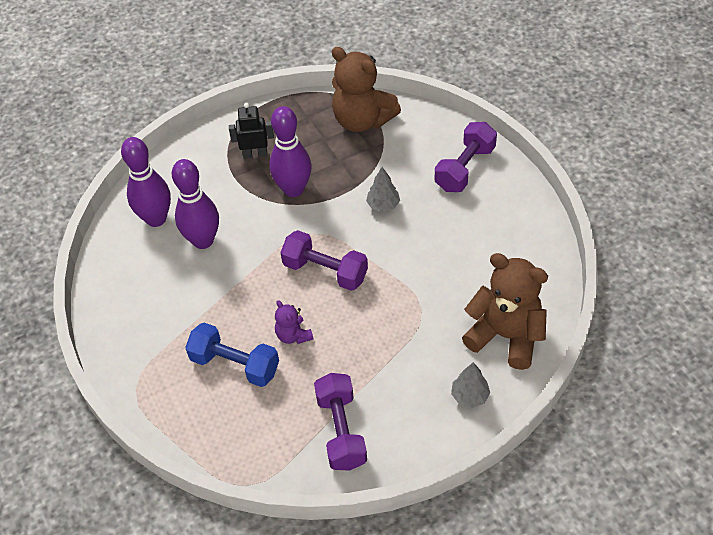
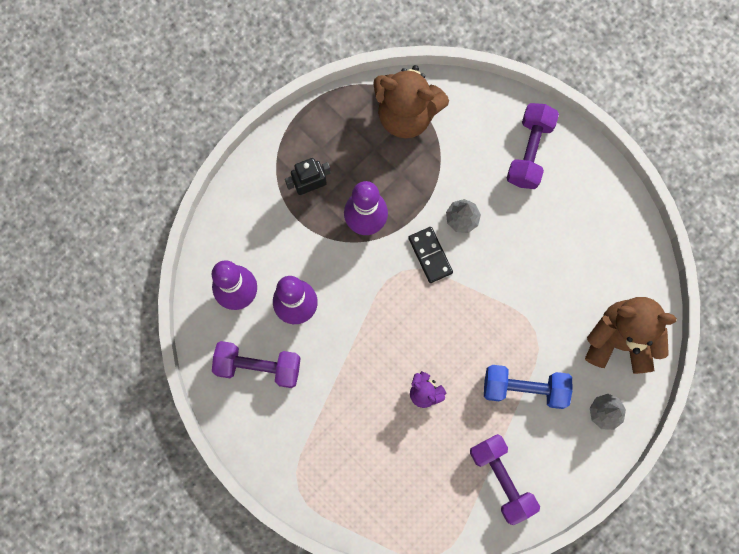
camera: 20 degrees left, 25 degrees up
(235, 364) = (381, 438): blue dumbbell -> blue dumbbell (524, 388)
(325, 271) = (431, 312): purple dumbbell -> purple dumbbell (258, 366)
(342, 226) = (430, 255): none -> black domino

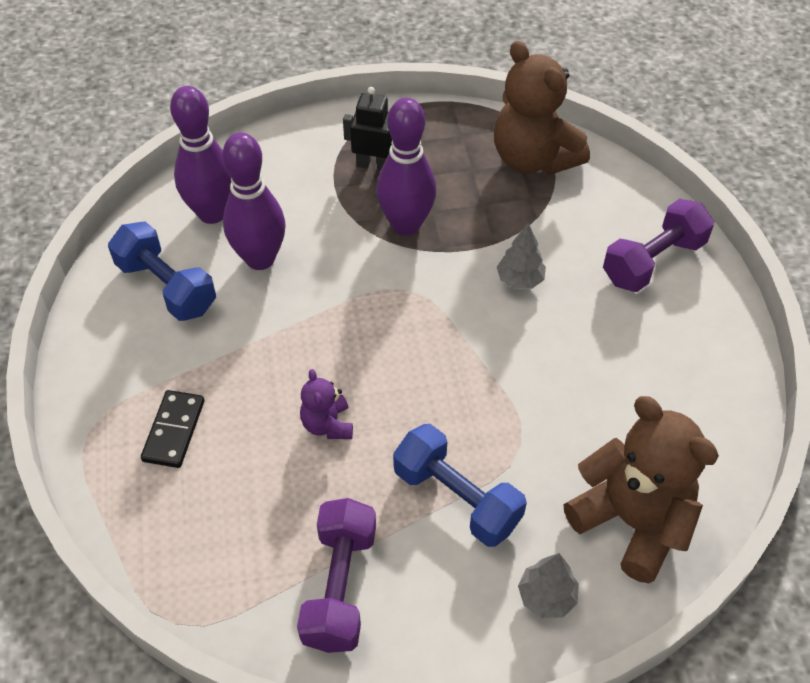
camera: 35 degrees right, 25 degrees down
(258, 366) = (166, 287): purple dumbbell -> blue dumbbell
(430, 255) = (452, 293): black domino -> black domino (174, 430)

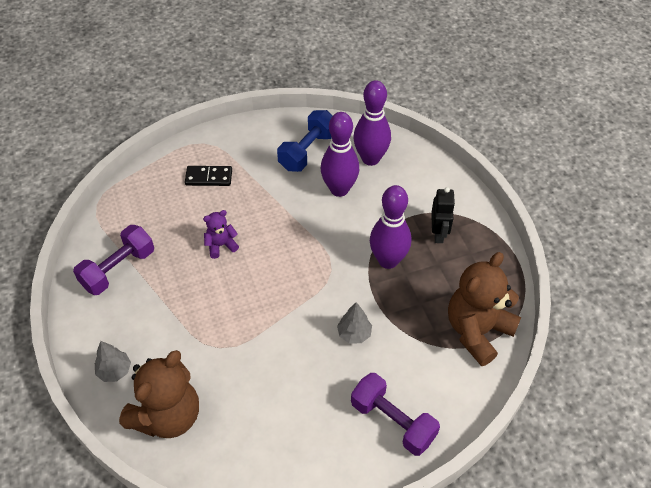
camera: 80 degrees right, 0 degrees up
(340, 587) = (118, 269): purple dumbbell -> purple dumbbell turned 45 degrees counterclockwise
(457, 498) = (177, 317): blue dumbbell -> none

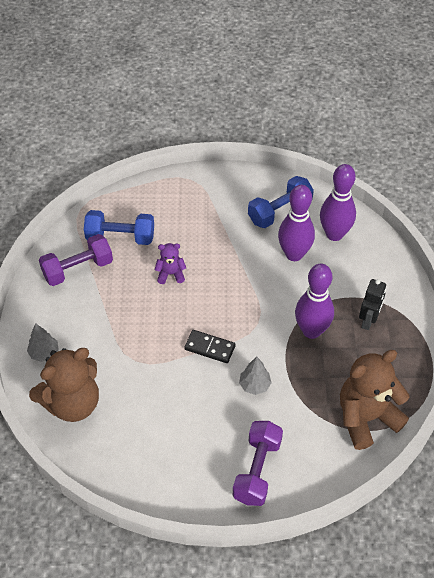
camera: 20 degrees right, 0 degrees up
(152, 222) = (120, 237): none -> blue dumbbell
(209, 177) = (183, 211): black domino -> black domino (210, 347)
(393, 421) = (257, 470): purple dumbbell -> purple dumbbell turned 45 degrees clockwise

